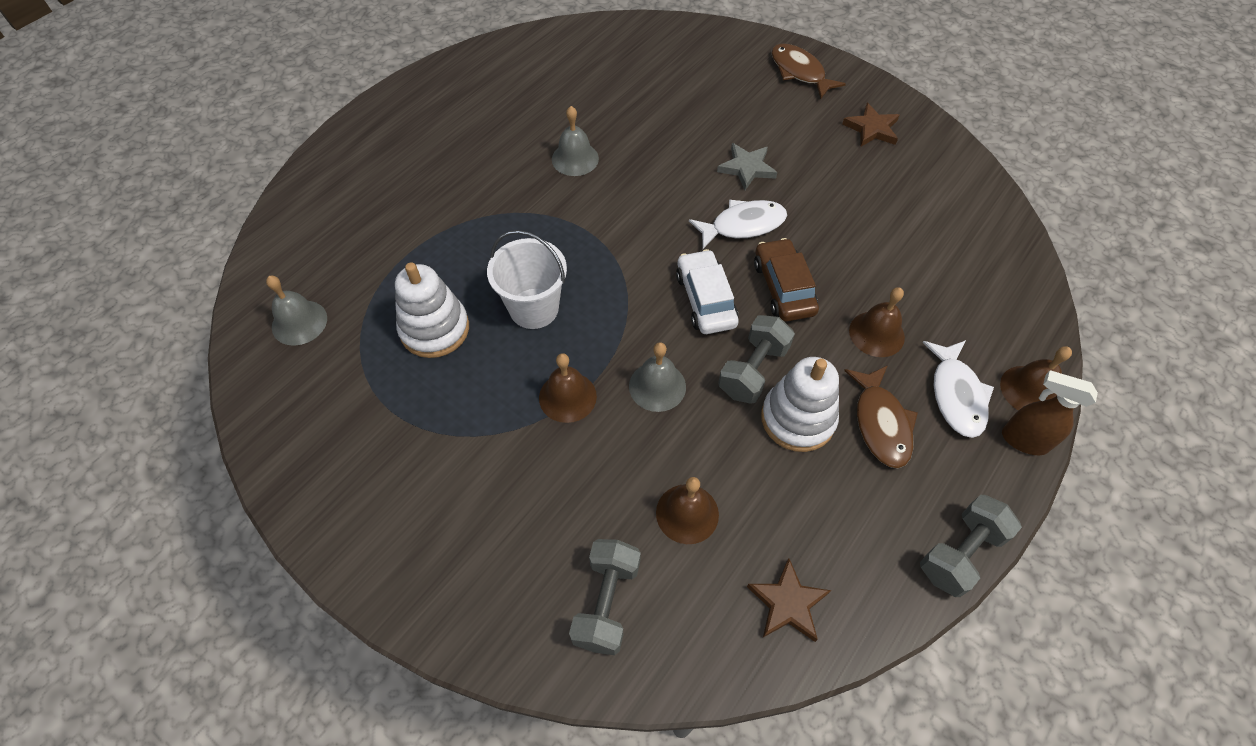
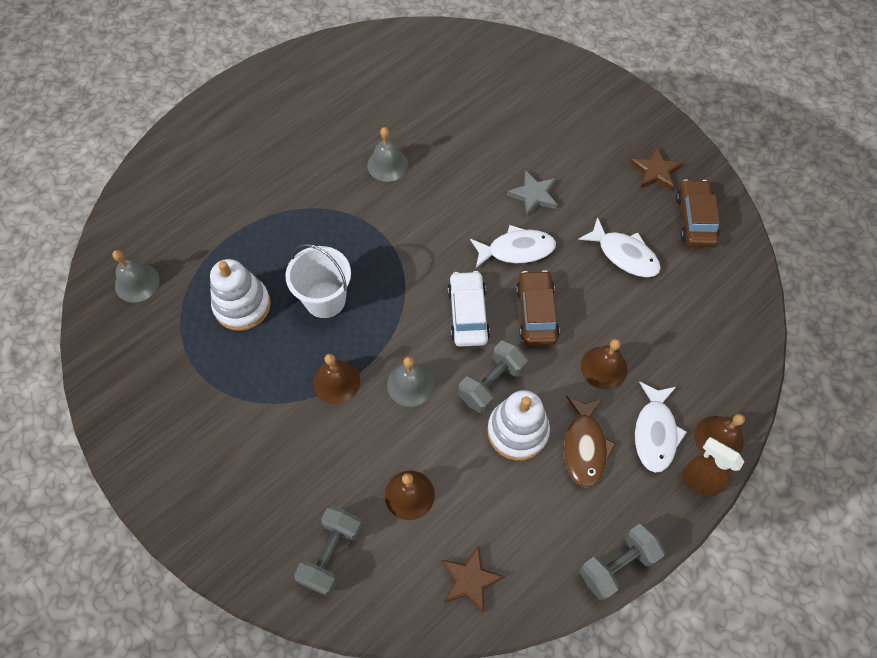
camera: 10 degrees right, 5 degrees up
(799, 72) = (605, 105): brown fish -> none
(863, 214) = (624, 254): none -> white fish
(928, 169) = (695, 219): none -> brown car

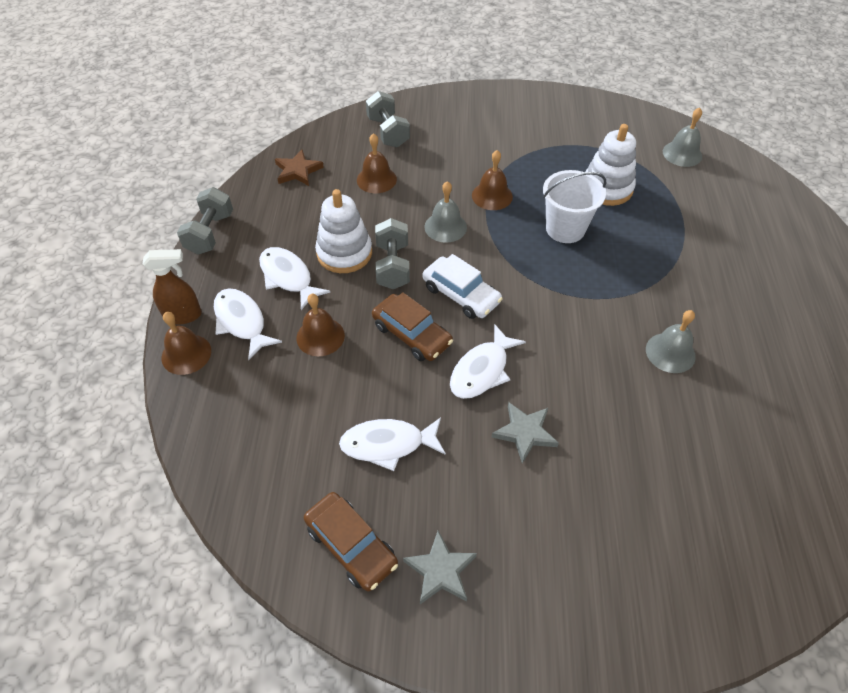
camera: 135 degrees right, 10 degrees down
(585, 447) = (288, 277): brown fish -> white fish
(655, 172) = (440, 570): brown star -> grey star

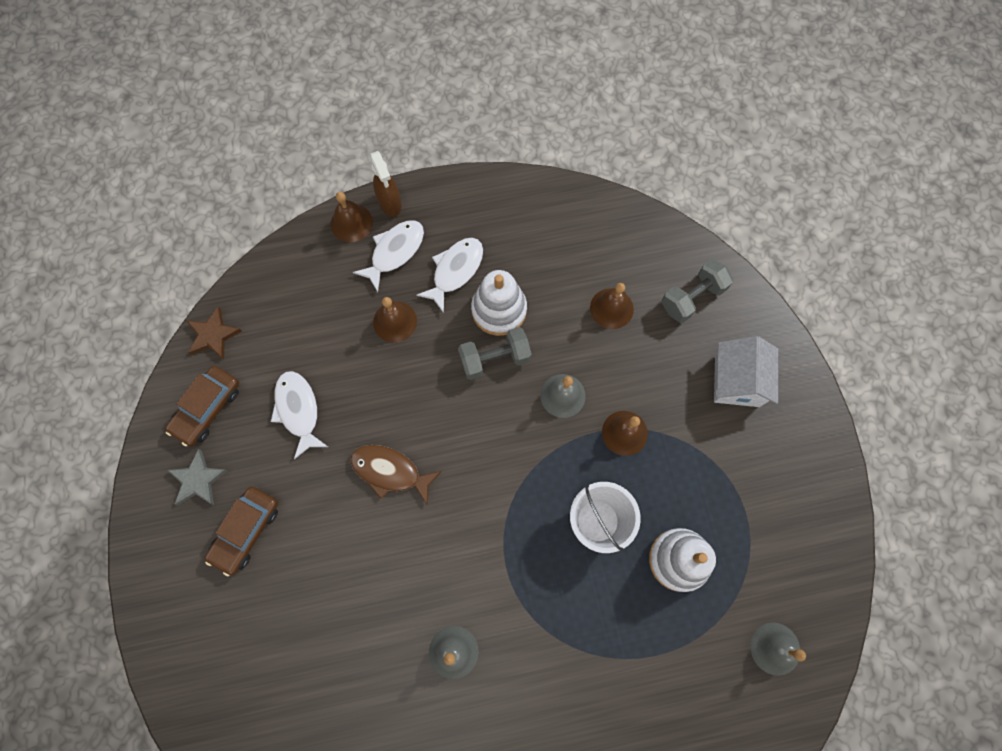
camera: 75 degrees right, 20 degrees up
(210, 233) = (490, 184): grey dumbbell -> none
(298, 171) = (599, 229): brown star -> brown star (213, 335)
(411, 334) = (416, 399): brown car -> brown car (246, 531)
(461, 294) = (475, 432): white car -> none
(468, 125) = (737, 381): none -> white house
(482, 370) = (390, 471): white fish -> brown fish
(525, 433) = (332, 523): grey star -> none

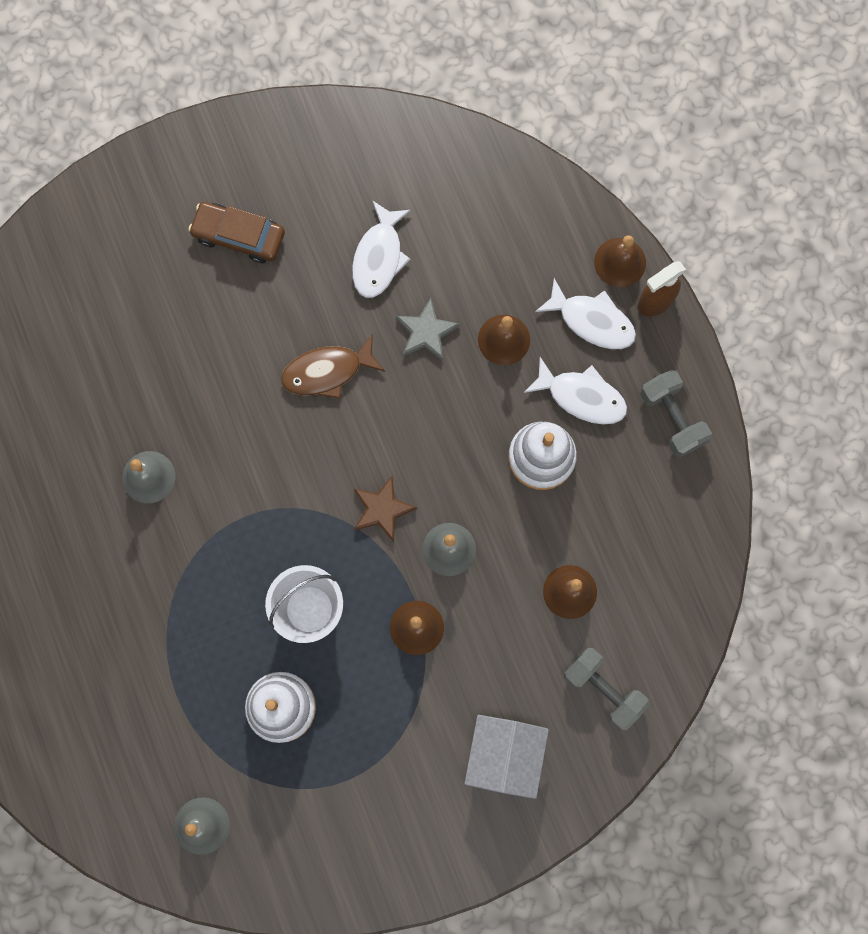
camera: 80 degrees right, 5 degrees up
(198, 480) = (284, 172): grey star -> grey star (426, 332)
(207, 408) = (364, 160): brown car -> none
(213, 335) = (449, 143): brown star -> brown star (382, 509)
(298, 410) = (379, 257): white fish -> white fish turned 135 degrees clockwise
(390, 471) = (327, 371): brown fish -> brown fish turned 120 degrees counterclockwise
(495, 359) = (479, 463): grey dumbbell -> grey dumbbell (672, 418)
(737, 381) = (504, 756): white house -> white house turned 75 degrees counterclockwise

